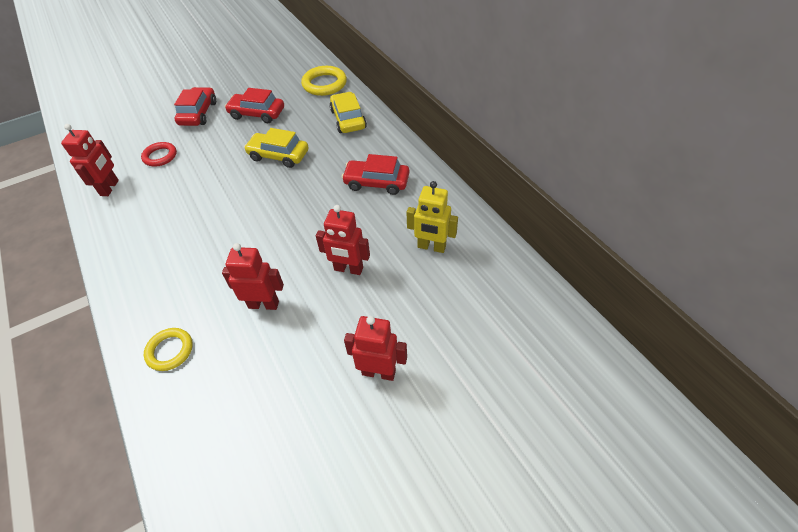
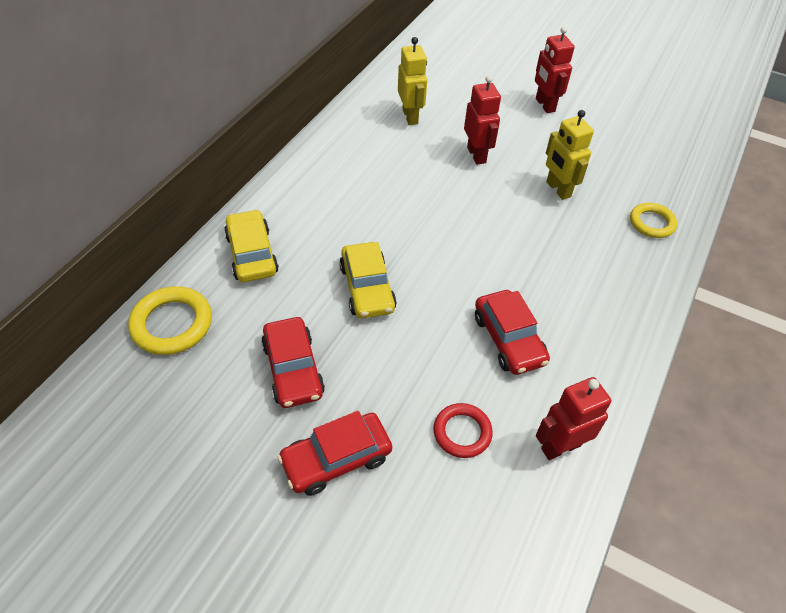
camera: 125 degrees left, 0 degrees up
(264, 304) = (558, 189): red robot -> yellow robot
(348, 119) = (252, 254): yellow car -> yellow car turned 120 degrees clockwise
(376, 182) = (354, 180): red car -> red car (509, 339)

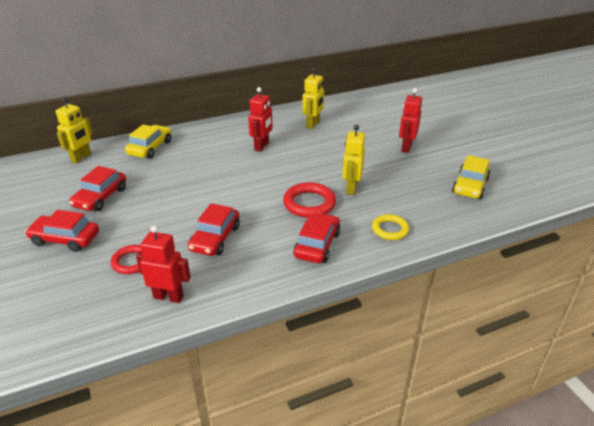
camera: 40 degrees right, 15 degrees down
(172, 324) = (81, 158): yellow ring -> yellow robot
(367, 288) = (180, 183): yellow car -> yellow car (470, 186)
(476, 155) = (325, 154): red robot -> red robot (262, 146)
(543, 233) = (309, 203): none -> red ring
(613, 282) = (317, 245): none -> red car

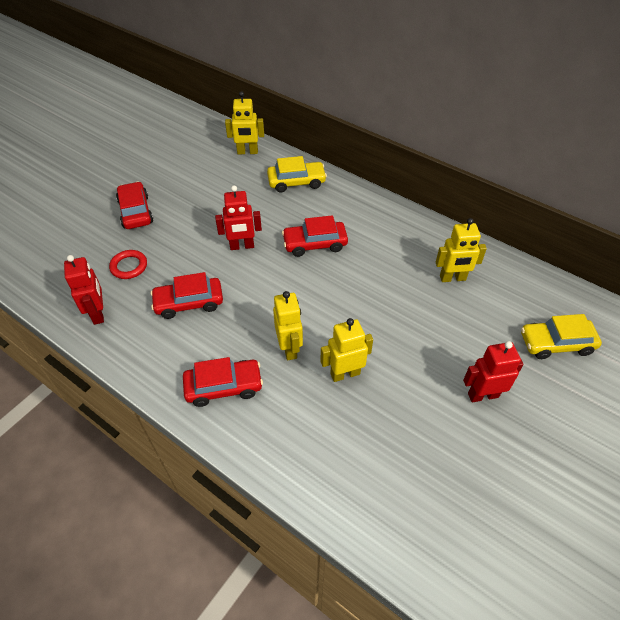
camera: 60 degrees right, 15 degrees up
(100, 197) = (200, 197): red car -> red car (315, 244)
(262, 146) = (366, 258): red robot -> red robot (242, 246)
(309, 203) = (289, 348): red ring -> yellow robot
(390, 229) = (289, 444): yellow ring -> none
(470, 186) = (446, 505): yellow car -> yellow car (556, 343)

